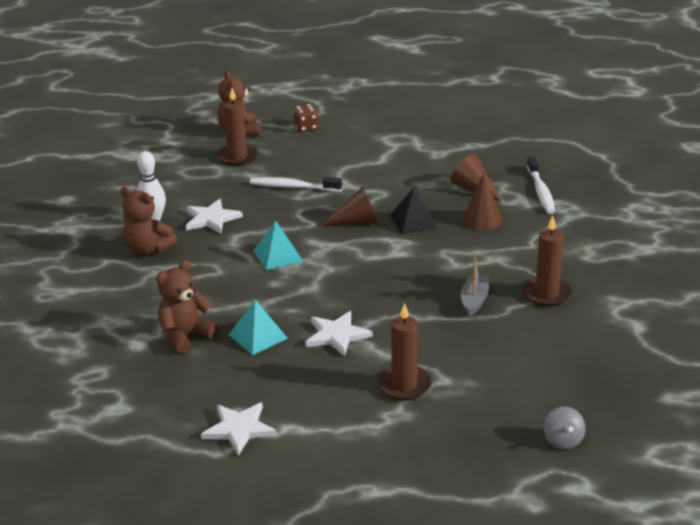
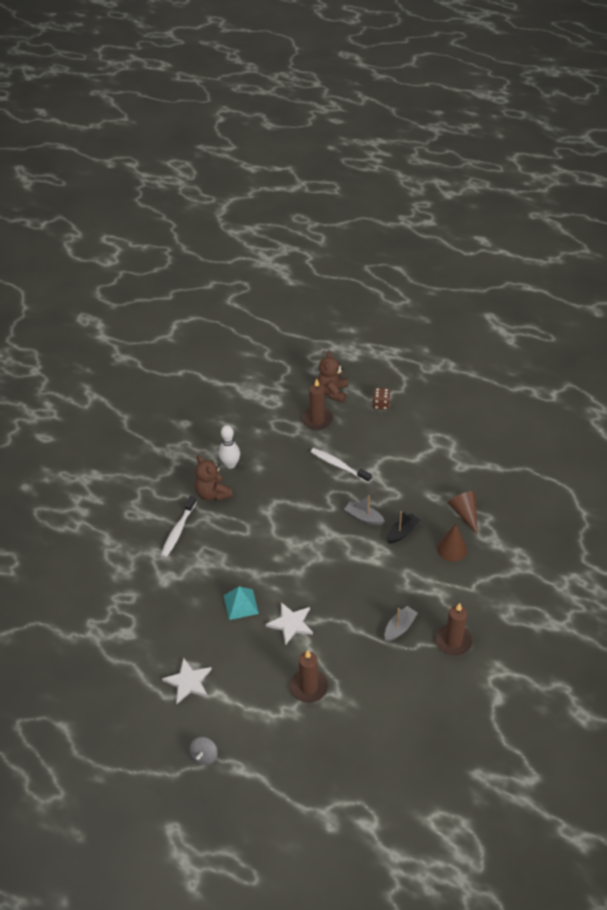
camera: 25 degrees right, 15 degrees up
(185, 336) = (196, 585): brown teddy bear -> none
(211, 219) = (268, 478): white star -> none
(278, 255) = (293, 532): turquoise pyramid -> none
(357, 221) = (363, 517): brown cone -> grey boat
(413, 221) = (402, 532): black pyramid -> black boat
(541, 191) = (512, 535): white toothbrush -> white toothbrush (178, 531)
(563, 441) = (382, 780): grey spinning top -> grey spinning top (204, 756)

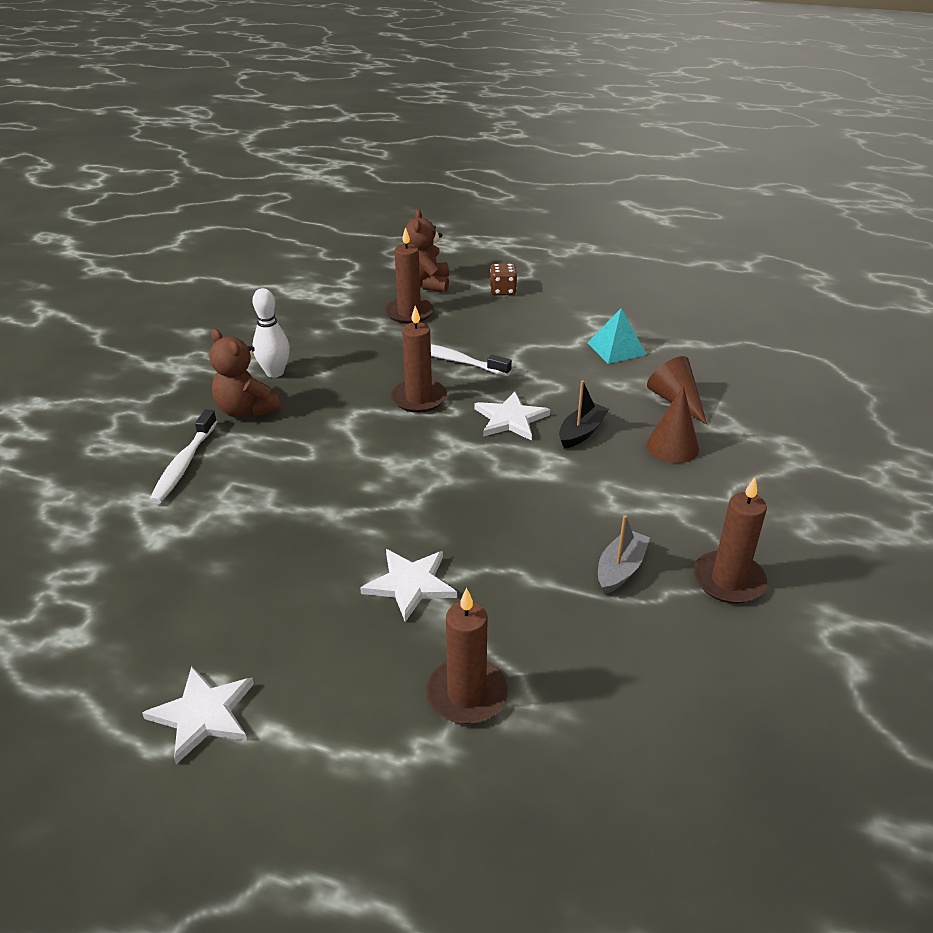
camera: 10 degrees left, 10 degrees down
(204, 756) = (243, 875): grey spinning top -> none
(241, 604) = (308, 562): turquoise pyramid -> turquoise pyramid (616, 348)
(313, 495) = (419, 398): none -> brown candle
(363, 517) = (510, 419): grey boat -> white star

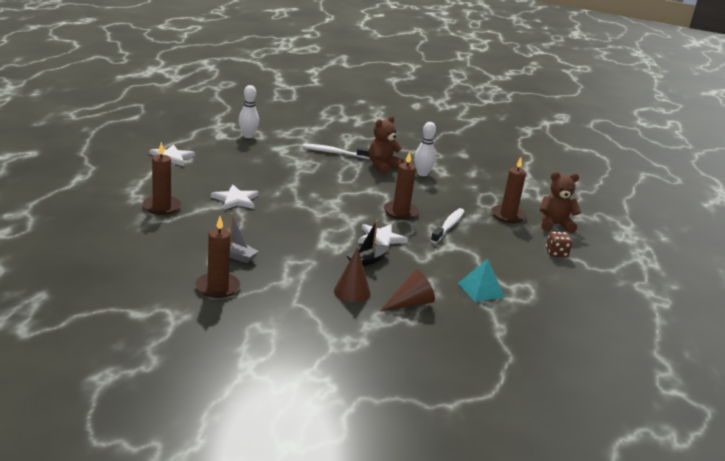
camera: 85 degrees right, 10 degrees down
(81, 589) = (248, 136): none -> white bowling pin
(581, 432) = (367, 261): black boat -> black boat turned 105 degrees clockwise

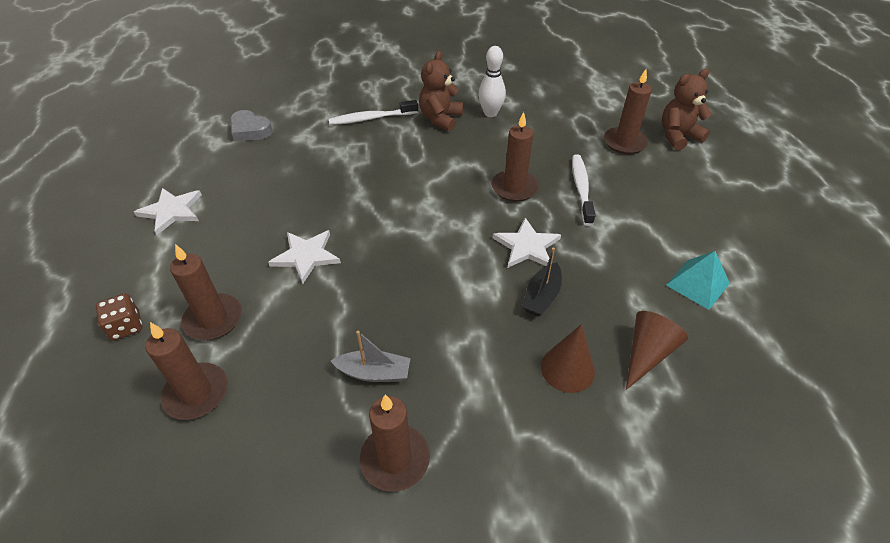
camera: 20 degrees left, 20 degrees up
(132, 230) = (196, 393): none -> brown candle
(248, 136) = (250, 130): white bowling pin -> grey heart
(556, 253) = (716, 181): brown dice -> brown dice (126, 326)

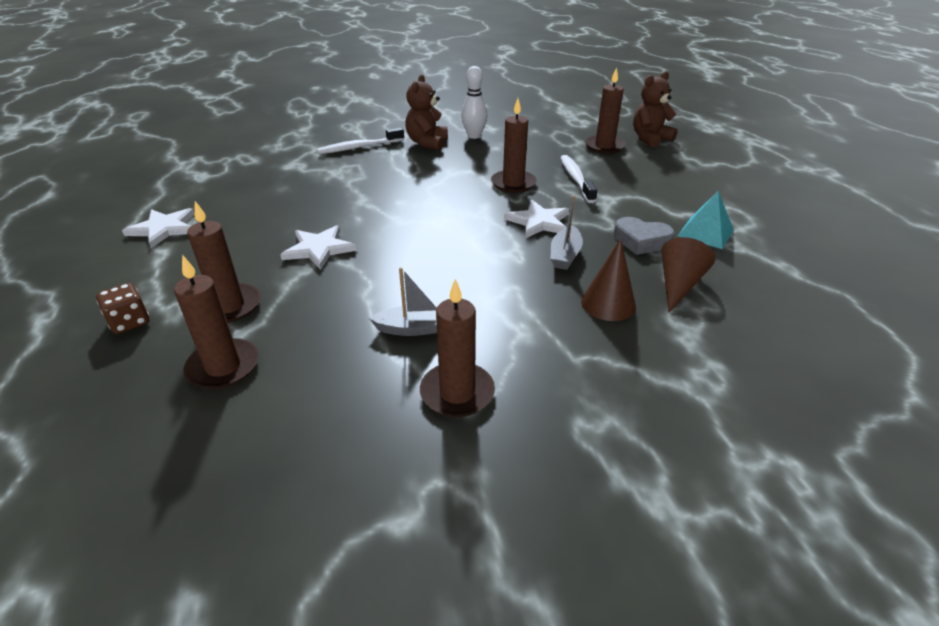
camera: 10 degrees left, 10 degrees down
(250, 130) = (236, 164): grey heart -> grey heart (641, 241)
(541, 296) = (565, 255): black boat -> grey boat

